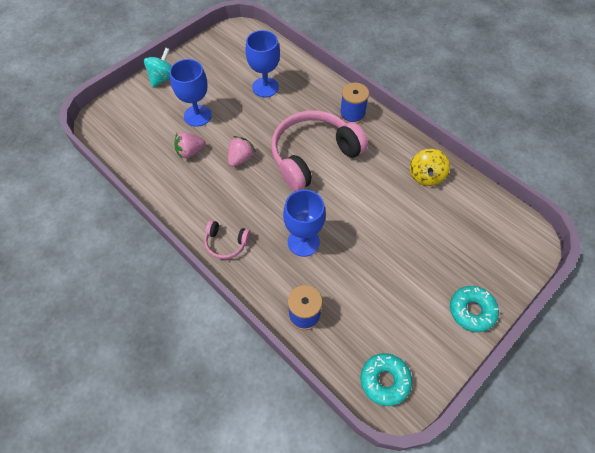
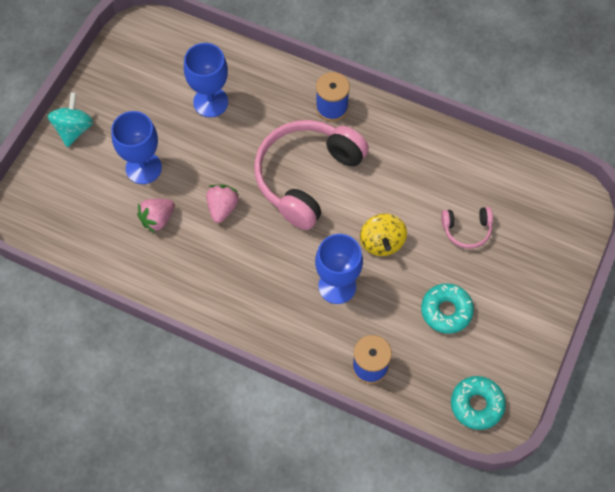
camera: 20 degrees left, 5 degrees up
(226, 243) = (251, 316): pink headphones -> pink headphones (466, 230)
(425, 176) = (444, 161): yellow spinning top -> yellow spinning top (382, 242)
(471, 311) = (540, 302): turquoise donut -> turquoise donut (446, 311)

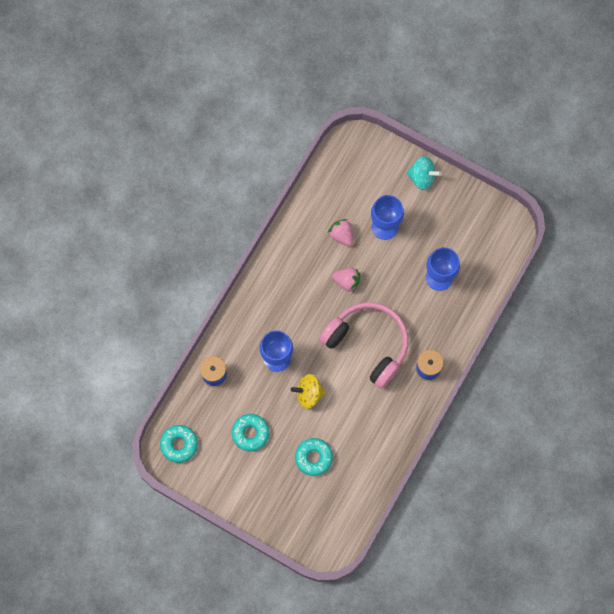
camera: 95 degrees right, 10 degrees up
(466, 230) = (313, 457): pink headphones -> turquoise donut

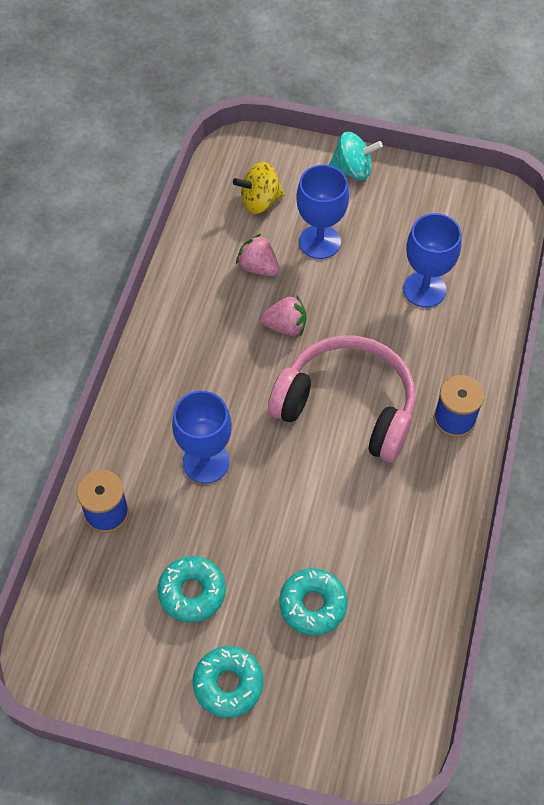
camera: 15 degrees left, 15 degrees down
(179, 444) = (70, 643): turquoise donut -> turquoise donut (228, 684)
(309, 394) = (274, 504): yellow spinning top -> yellow spinning top (260, 201)

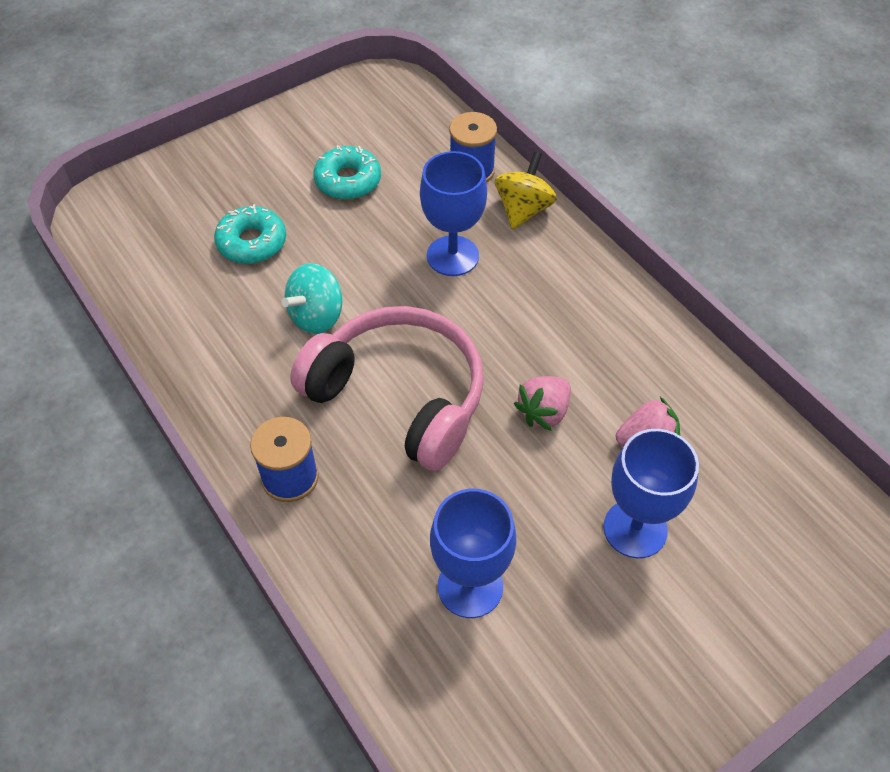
camera: 130 degrees right, 5 degrees down
(228, 684) = (257, 160): turquoise donut -> none
(260, 201) = (750, 511): yellow spinning top -> yellow spinning top (523, 210)
(347, 406) = (399, 396): pink headphones -> pink headphones turned 120 degrees counterclockwise
(353, 170) = (730, 660): turquoise spinning top -> turquoise spinning top (316, 316)

